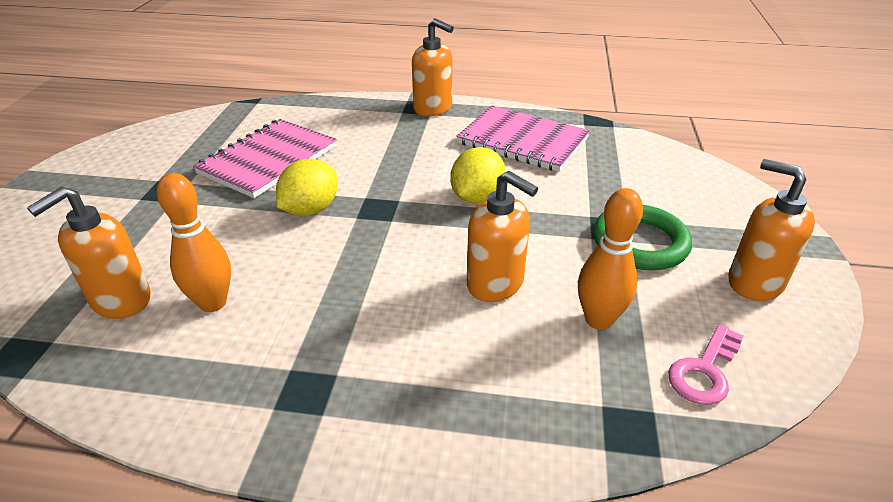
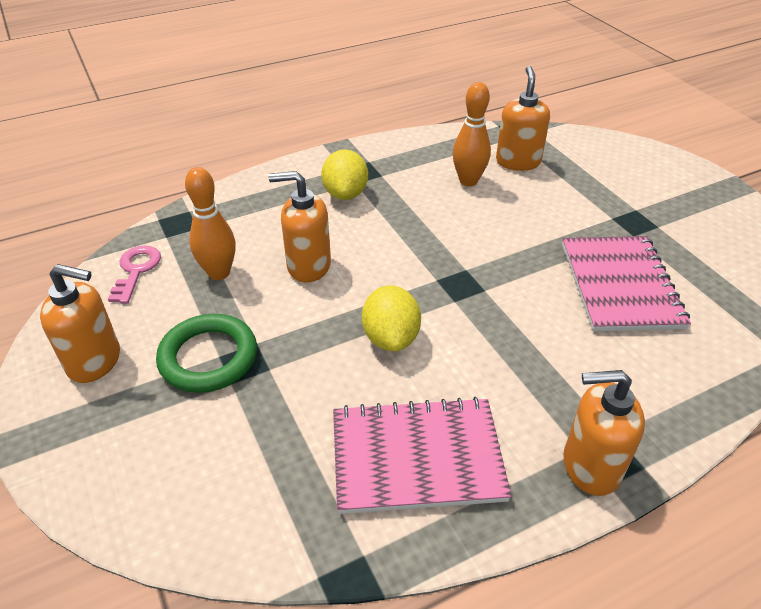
camera: 145 degrees right, 5 degrees up
(310, 210) = (508, 258): yellow lemon -> yellow lemon (345, 194)

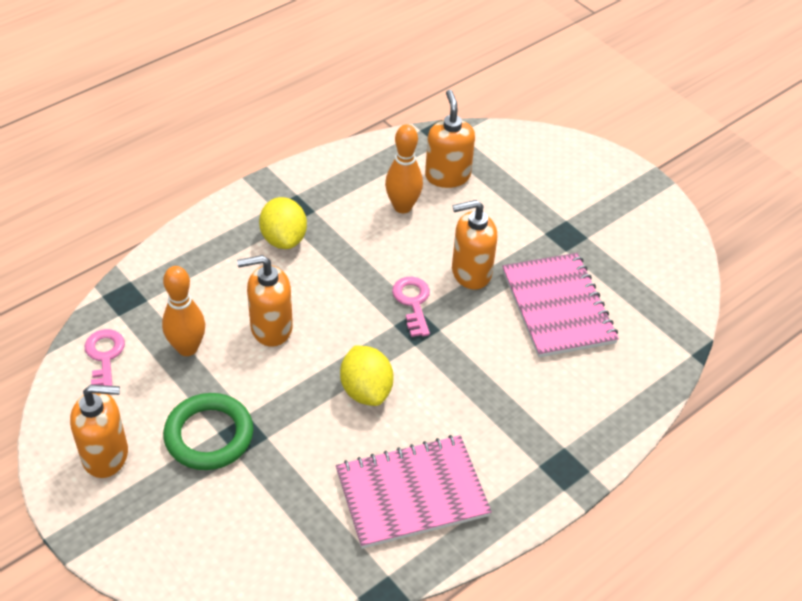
camera: 15 degrees left, 5 degrees up
(461, 262) = (413, 302): none -> pink key
(590, 466) = (548, 477): orange soap dispenser -> orange soap dispenser (470, 273)

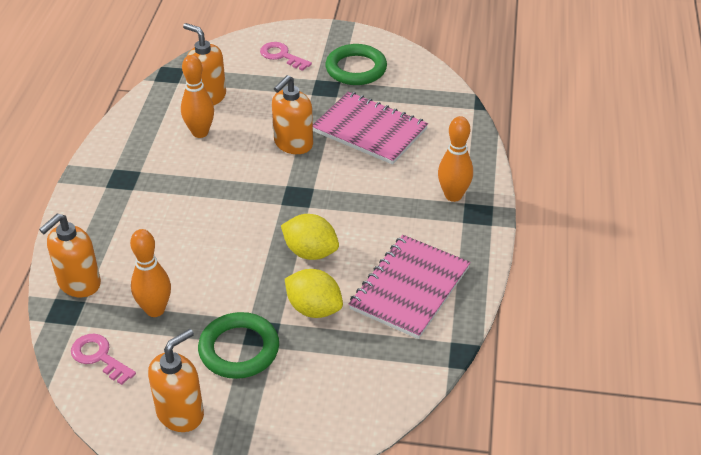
camera: 40 degrees left, 5 degrees down
(271, 328) = (200, 259): orange soap dispenser -> orange soap dispenser (79, 283)
(284, 239) = (140, 201): yellow lemon -> yellow lemon (314, 309)
(413, 302) = (277, 183): pink key -> pink key (281, 56)
(561, 432) = (453, 195): none -> orange bowling pin
(618, 234) = (356, 69): none -> green ring

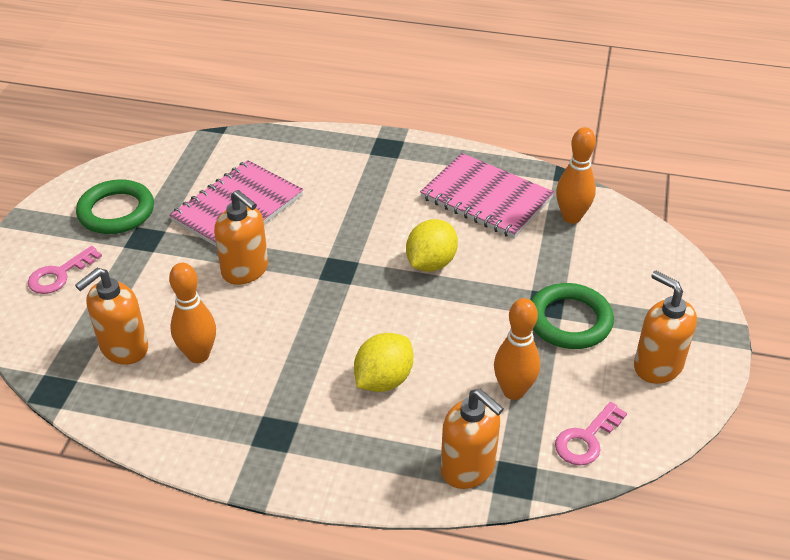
camera: 85 degrees left, 0 degrees up
(314, 309) = (512, 264): yellow lemon -> yellow lemon (383, 380)
(453, 195) = (358, 159): orange bowling pin -> orange bowling pin (571, 217)

